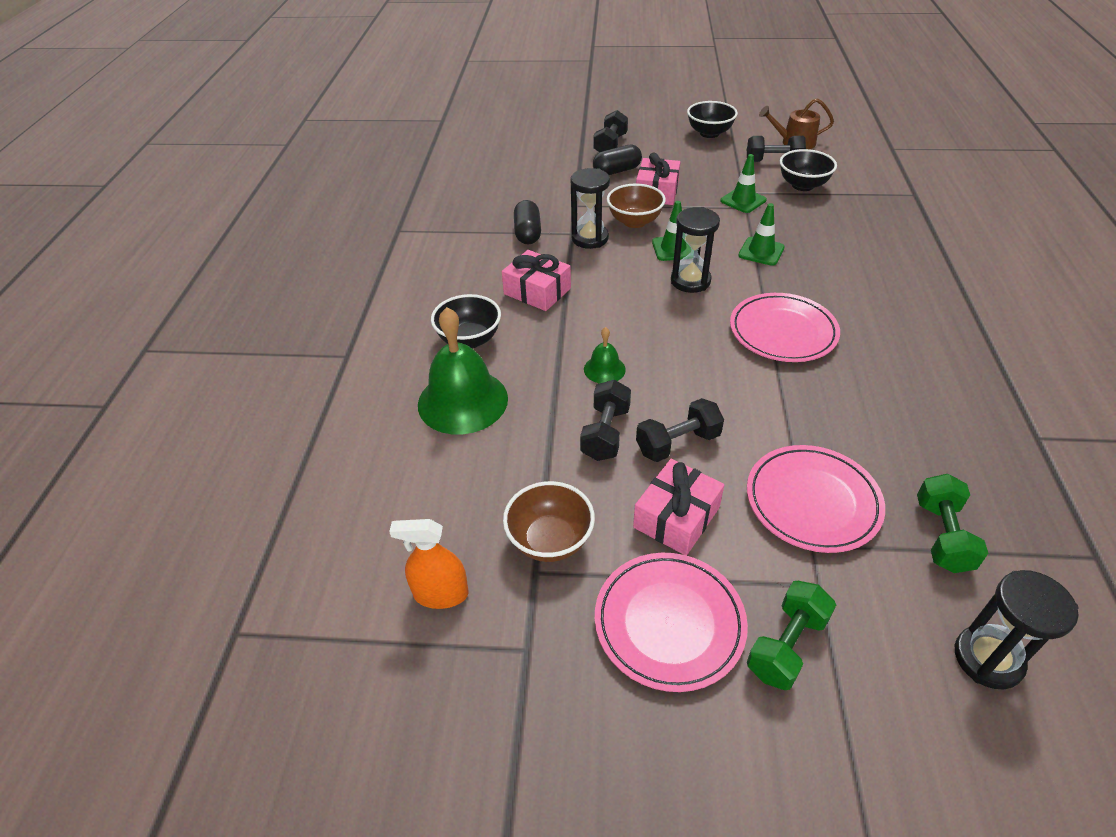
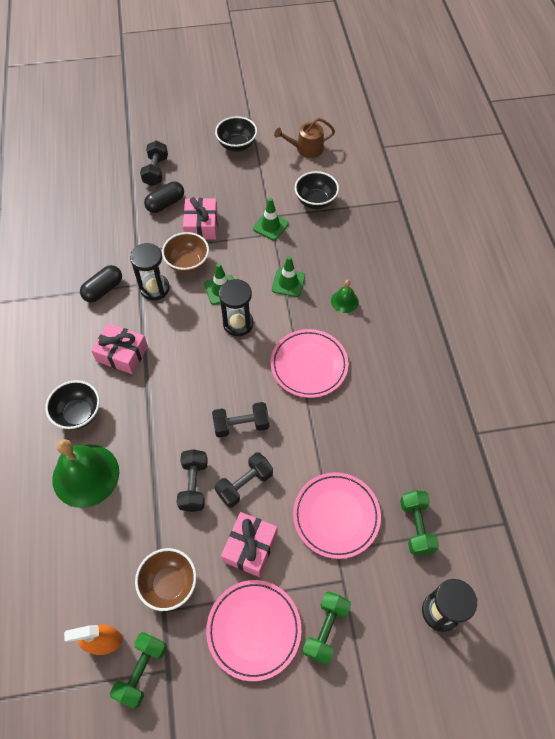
camera: 15 degrees left, 15 degrees up
(487, 643) = (142, 671): none -> green dumbbell
(527, 233) = (103, 289): black capsule -> black capsule turned 60 degrees clockwise
(604, 369) = (185, 425): green bell -> green bell (344, 301)
(773, 162) = (291, 175): black dumbbell -> black dumbbell (241, 425)

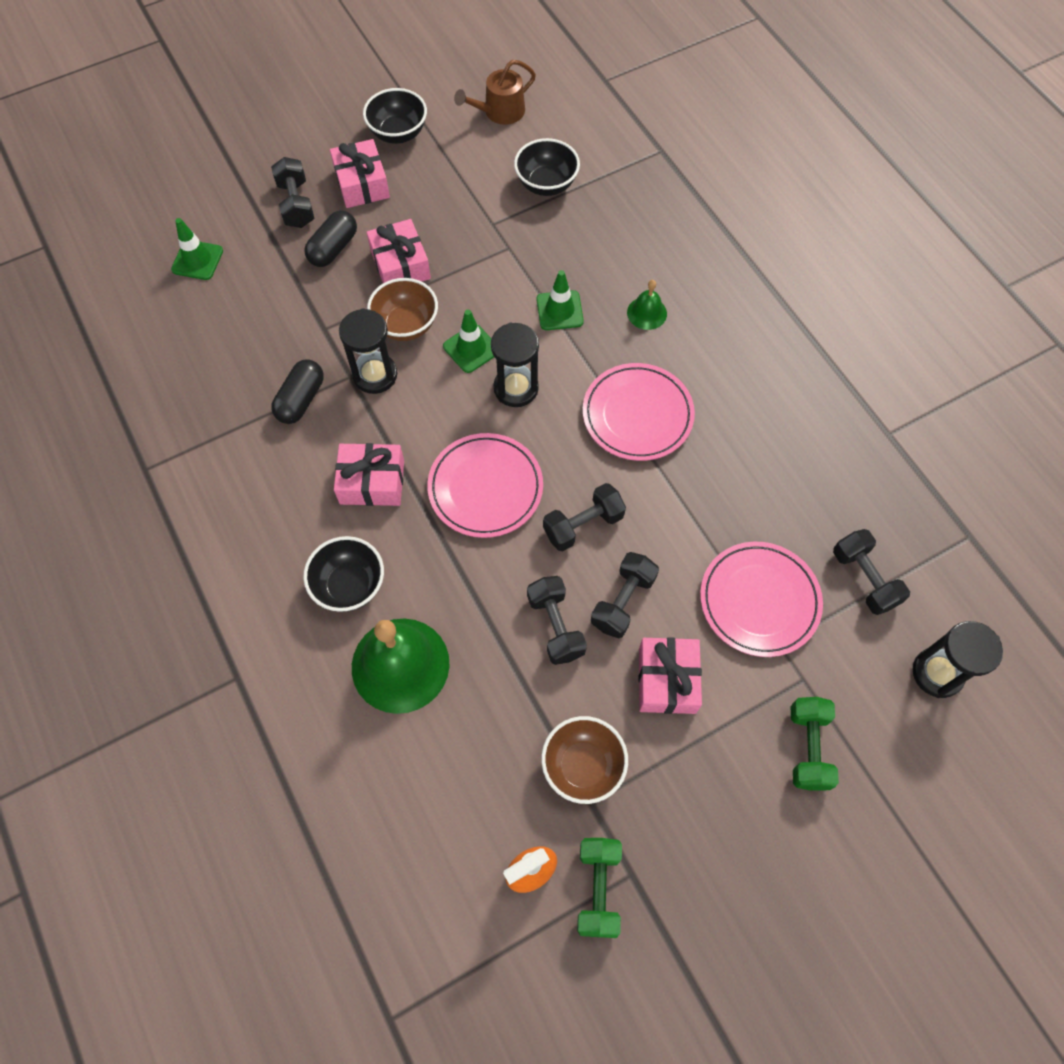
camera: 20 degrees left, 5 degrees up
(201, 169) = (362, 184): none -> pink gift
(254, 630) = (718, 782): pink plate -> pink plate (485, 488)
(270, 226) = (499, 238): green traffic cone -> green traffic cone (197, 260)
(416, 526) = (864, 579): green dumbbell -> black dumbbell

